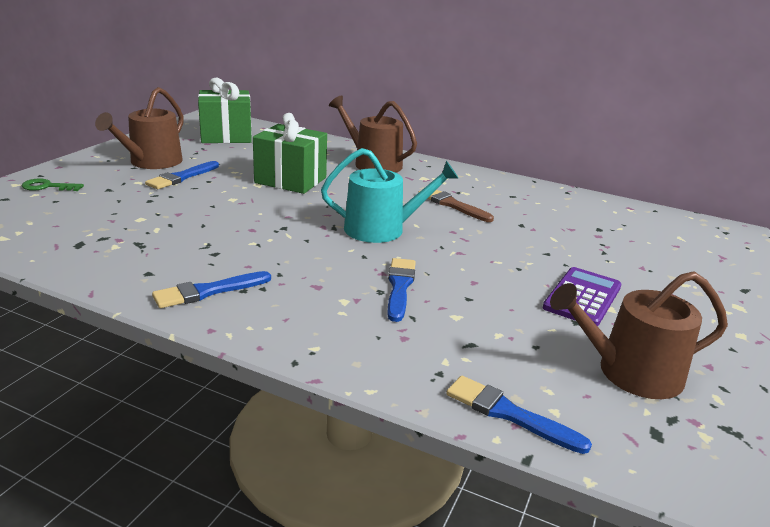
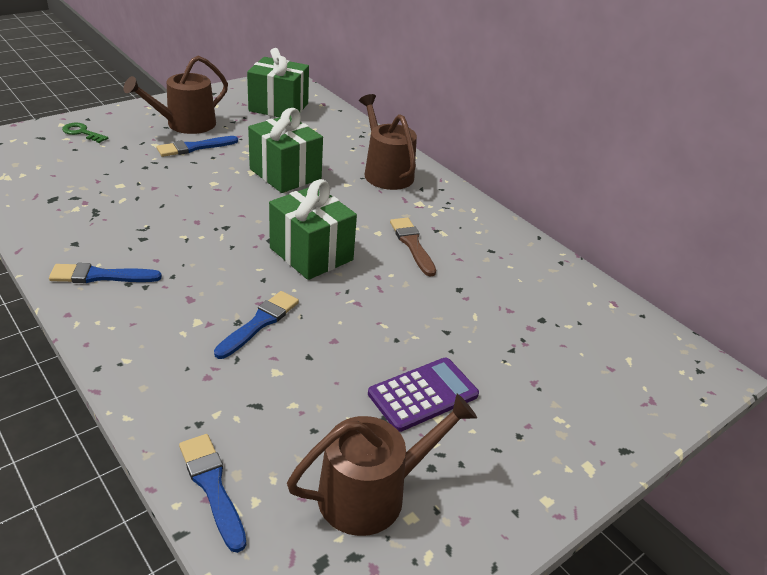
camera: 25 degrees right, 10 degrees up
(382, 229) = (311, 254): turquoise watering can -> green gift
(630, 373) = (372, 493): brown watering can -> brown watering can turned 135 degrees clockwise

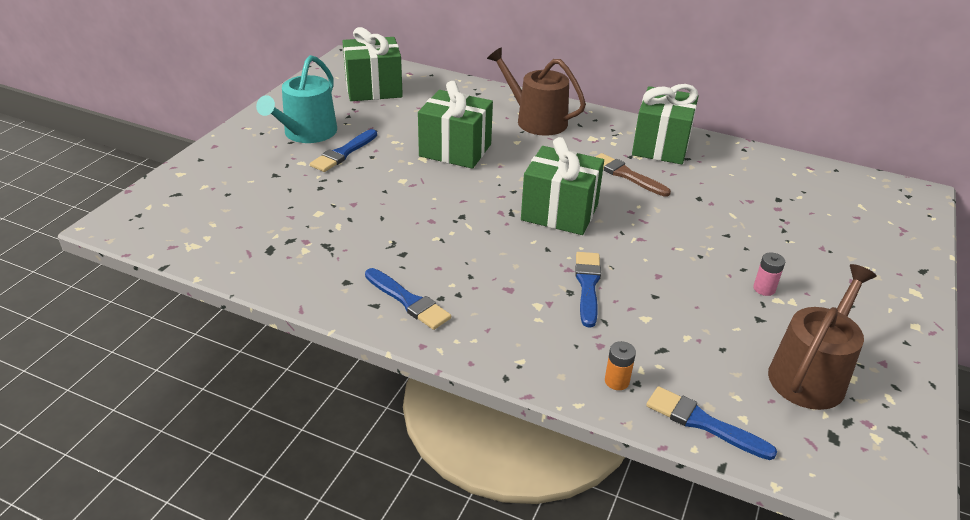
camera: 25 degrees left, 0 degrees up
(82, 132) = (213, 175): green key -> none
(100, 276) = (408, 301): blue brush -> blue brush turned 105 degrees counterclockwise
(183, 413) = (616, 381): none -> orange battery
(185, 124) = (306, 133): brown watering can -> turquoise watering can
(423, 394) = (764, 289): purple calculator -> pink battery
(477, 231) = (661, 146): none -> green gift

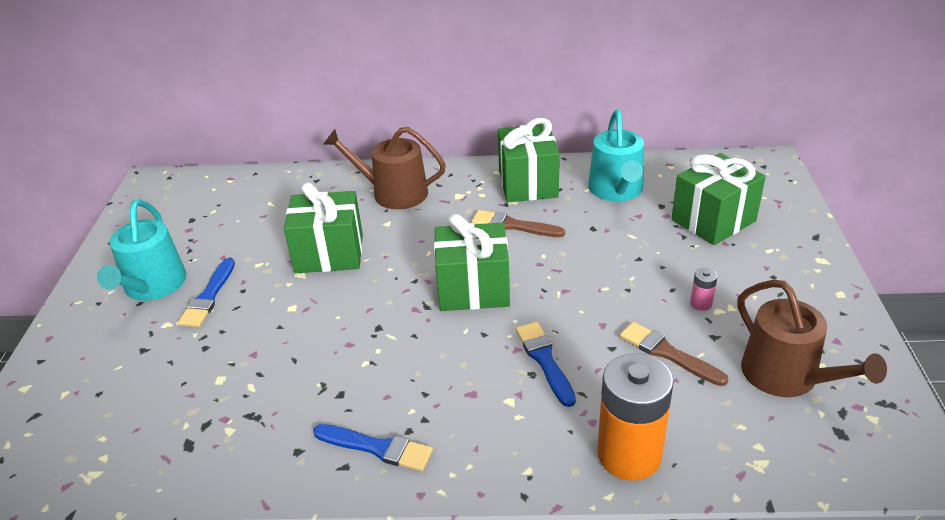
camera: 20 degrees left, 0 degrees up
(373, 89) = (200, 209): green gift -> green gift (713, 220)
(616, 381) = (629, 455): orange battery -> orange battery, size x2.44
(703, 423) = (728, 466): blue brush -> none
(705, 317) = (668, 353): none -> brown brush
(742, 174) = (617, 190): none -> turquoise watering can
(810, 374) = (787, 376): brown watering can -> brown watering can turned 135 degrees clockwise

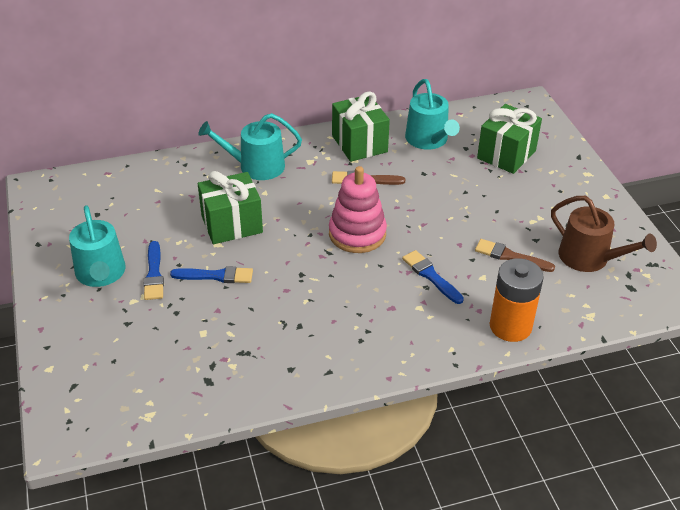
camera: 20 degrees left, 5 degrees up
(377, 448) = (345, 355): blue brush -> blue brush (216, 276)
(393, 193) = (256, 166): brown watering can -> turquoise watering can
(473, 289) = (357, 234): green gift -> pink stacking toy
(701, 303) = (519, 218): pink battery -> none

